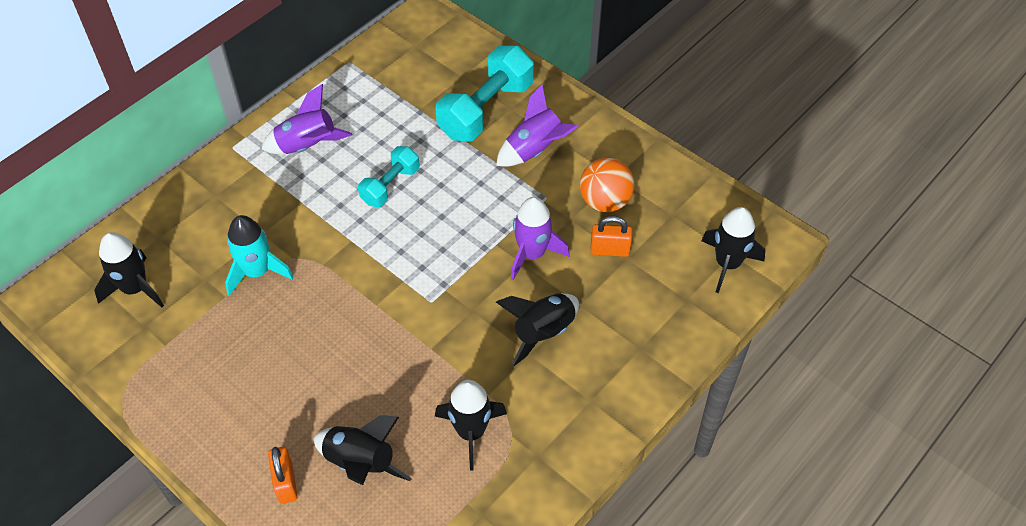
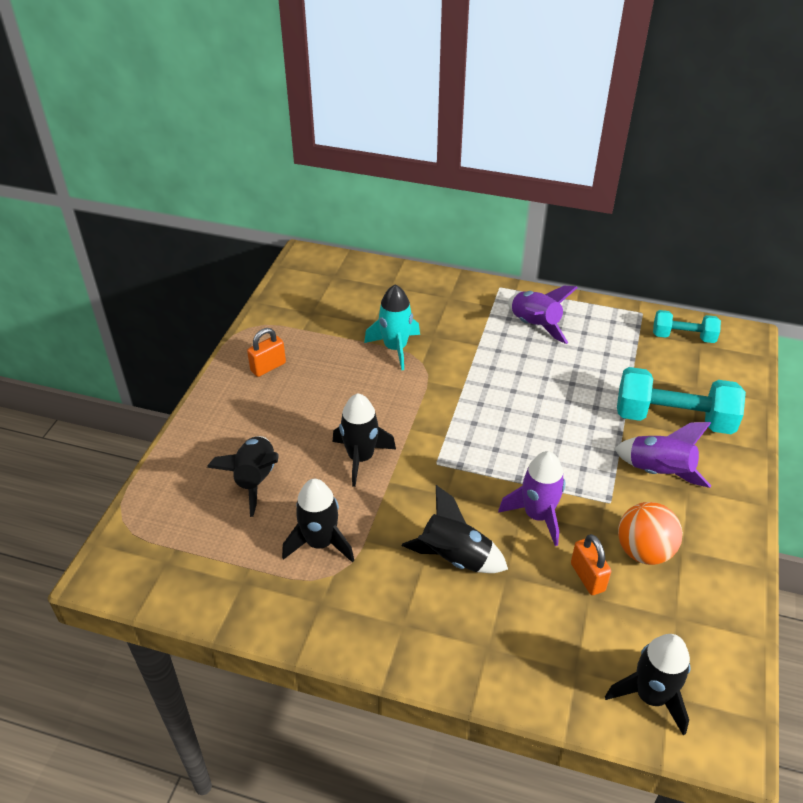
camera: 65 degrees right, 10 degrees down
(135, 288) = (340, 295): black rocket -> black rocket (361, 458)
(286, 483) = (217, 442): orange padlock -> orange padlock (268, 367)
(390, 186) = (536, 389): turquoise dumbbell -> turquoise dumbbell (683, 337)

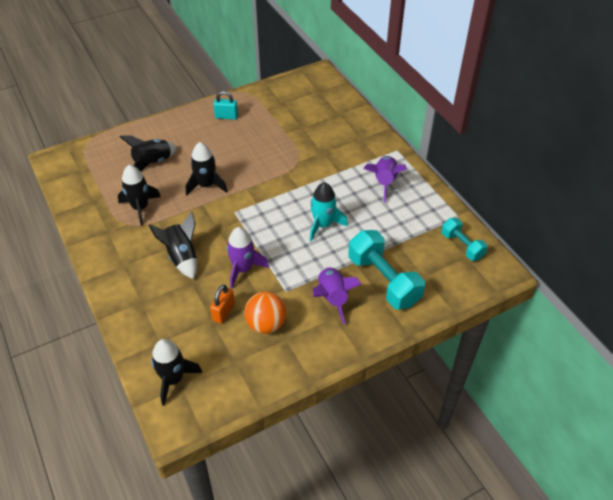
camera: 45 degrees right, 5 degrees up
(268, 367) = (226, 116): orange padlock -> turquoise padlock
(395, 348) = (295, 146): turquoise rocket -> turquoise rocket (323, 225)

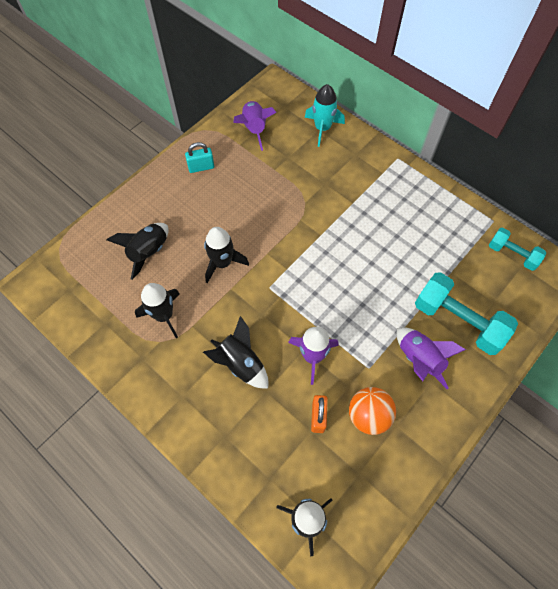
camera: 20 degrees left, 15 degrees up
(323, 225) = (368, 274): turquoise rocket -> turquoise rocket (322, 128)
(384, 182) = (404, 202): purple rocket -> purple rocket (254, 129)

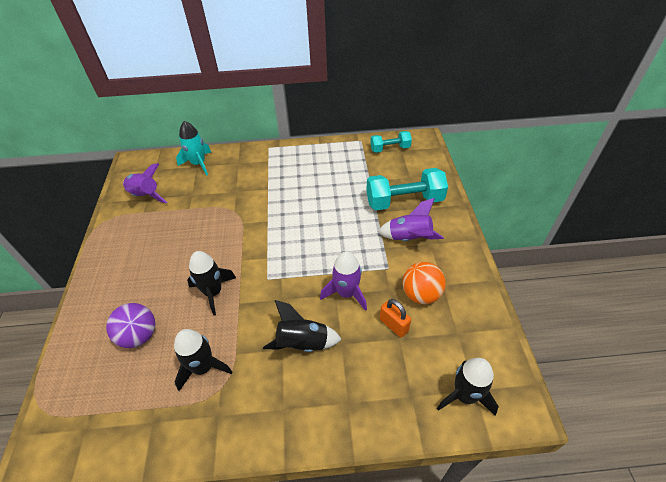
camera: 45 degrees left, 15 degrees down
(149, 252) = (139, 335): black rocket -> purple ball
(201, 167) = (125, 246): turquoise padlock -> none

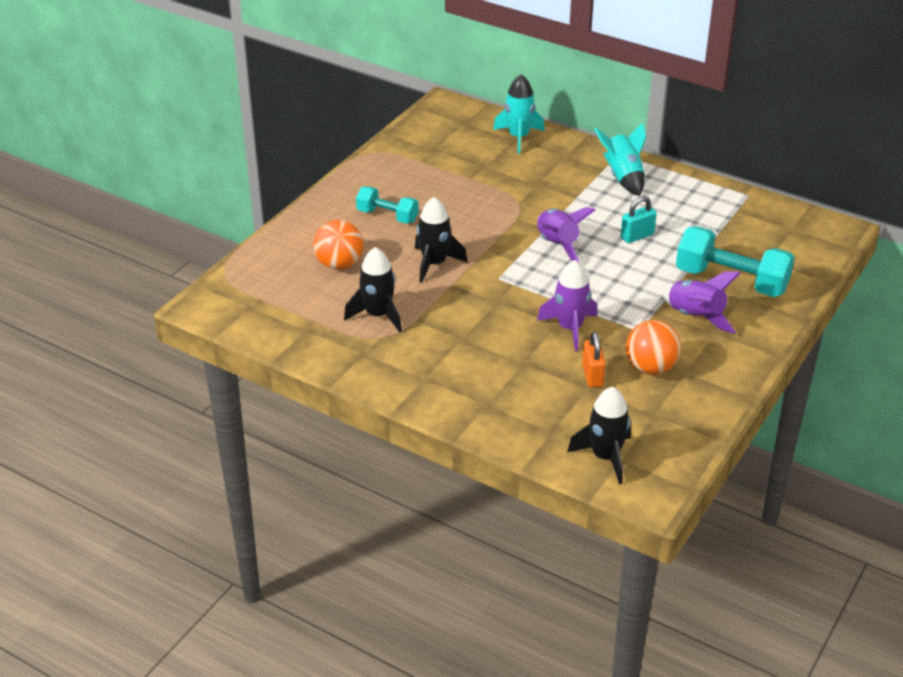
camera: 35 degrees right, 10 degrees down
(139, 335) = (339, 264): purple ball -> orange ball
(145, 196) = (434, 146): purple rocket -> purple rocket (557, 245)
(284, 161) = (623, 177): none -> turquoise rocket
(302, 343) = (486, 344): black rocket -> none
(326, 198) = (637, 236): none -> turquoise padlock
(390, 148) = (778, 220): turquoise dumbbell -> turquoise dumbbell (387, 216)

